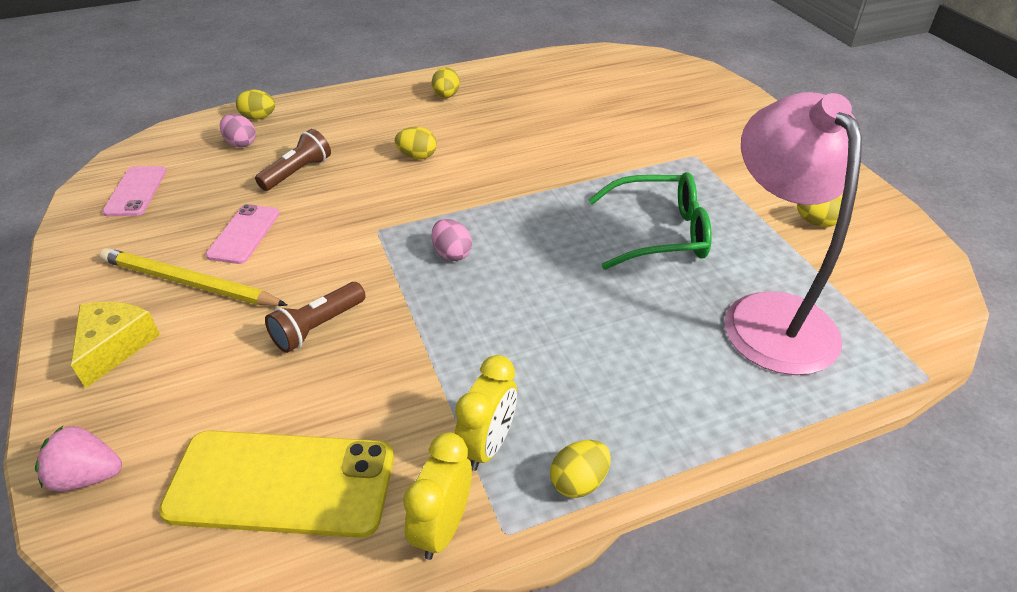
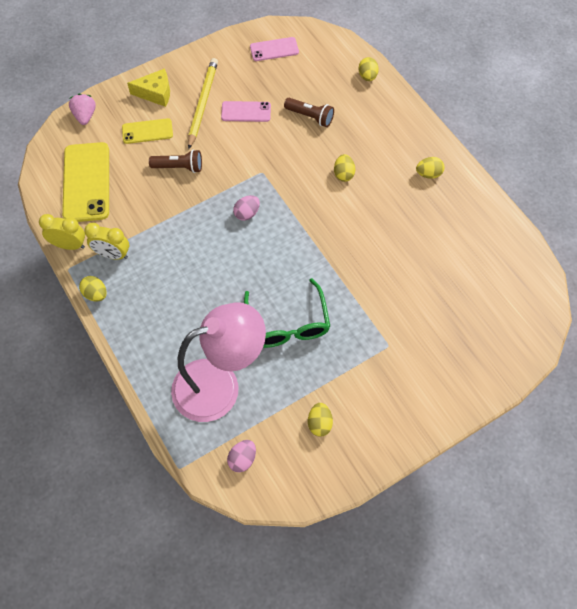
camera: 80 degrees right, 20 degrees up
(204, 366) = (147, 131): none -> yellow phone
(241, 143) = (334, 78): pink egg -> pink egg (242, 459)
(318, 327) = (179, 167): brown flashlight -> brown flashlight turned 150 degrees clockwise

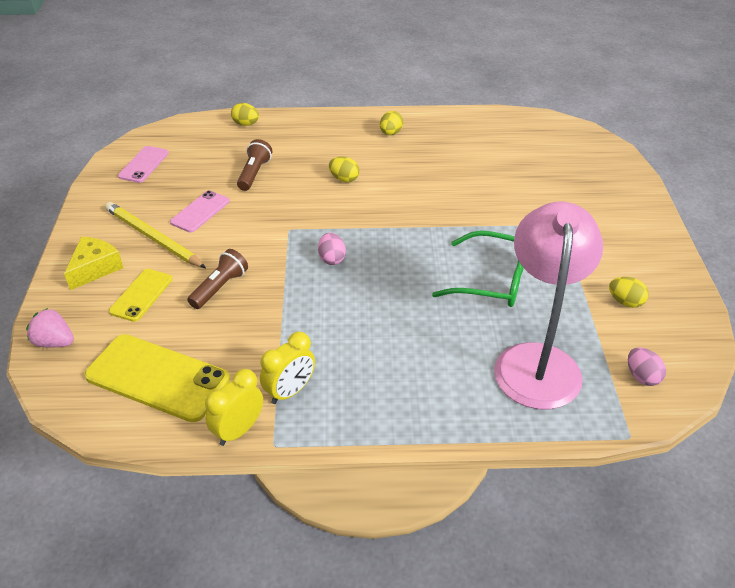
camera: 60 degrees left, 20 degrees down
(95, 294) = (335, 430): yellow egg -> none
(310, 117) = (254, 173): brown flashlight -> brown flashlight turned 45 degrees counterclockwise

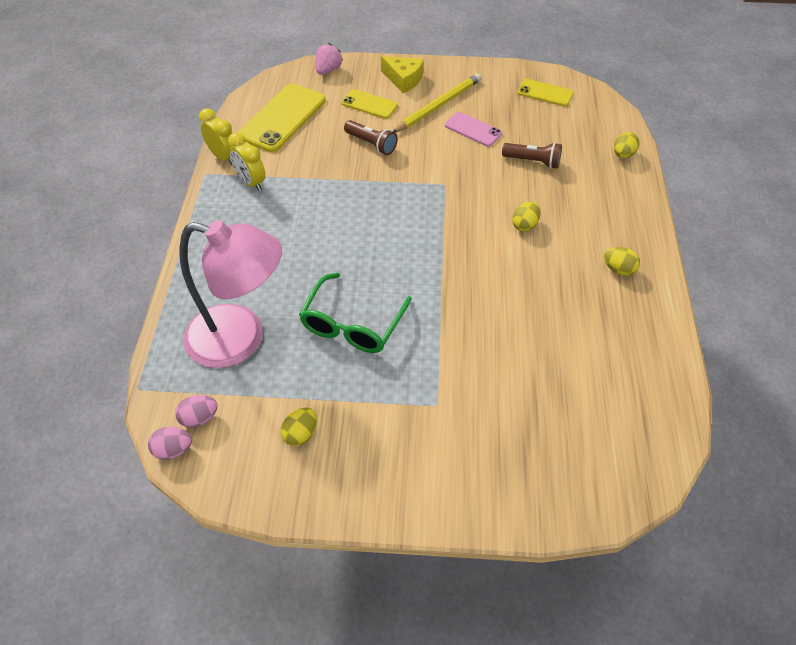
camera: 95 degrees right, 10 degrees up
(144, 164) = (545, 93): pink phone -> yellow phone
(332, 259) = (399, 210): pink egg -> pink egg (173, 450)

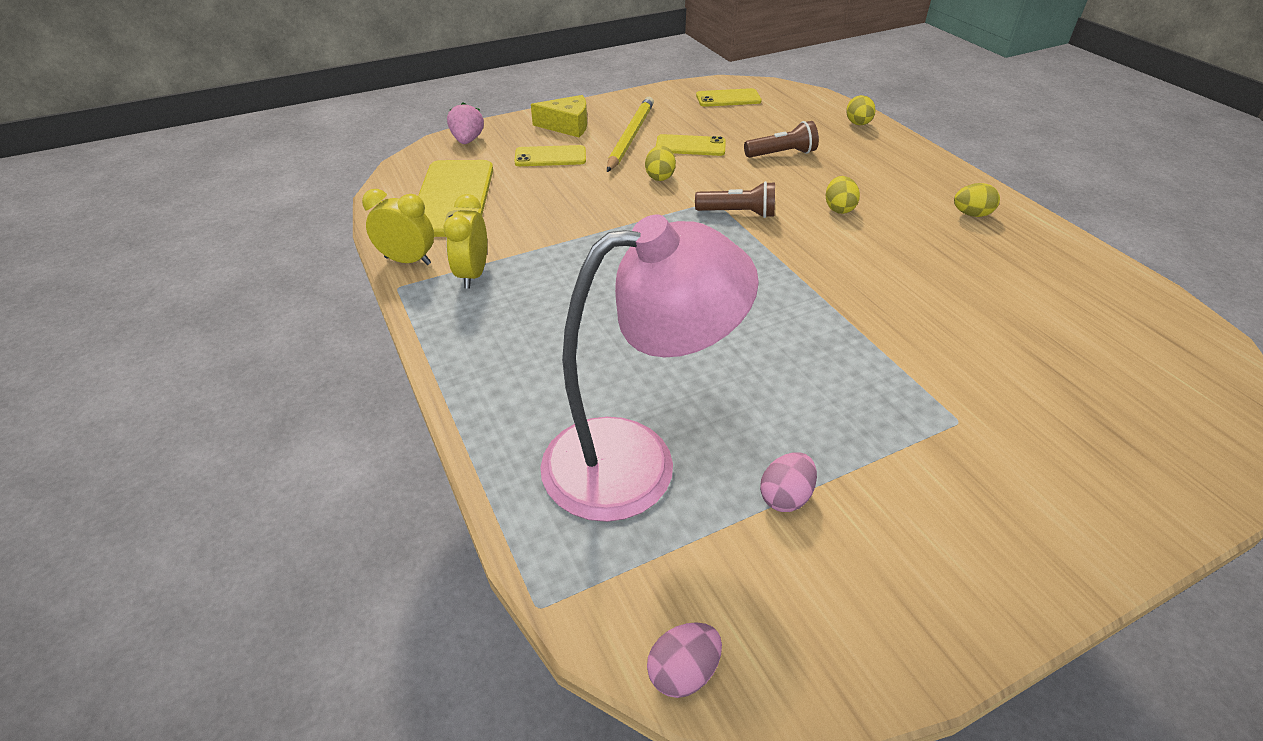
camera: 30 degrees left, 10 degrees down
(199, 418) = (678, 600): pink egg -> pink egg (785, 497)
(251, 182) = (473, 274): yellow clock -> yellow clock turned 75 degrees clockwise
(301, 434) = (842, 543): yellow egg -> yellow egg (660, 176)
(352, 324) = (764, 377): green glasses -> none
(371, 144) = (591, 191): brown flashlight -> brown flashlight (738, 213)
(473, 129) = (690, 146): pink phone -> yellow phone

